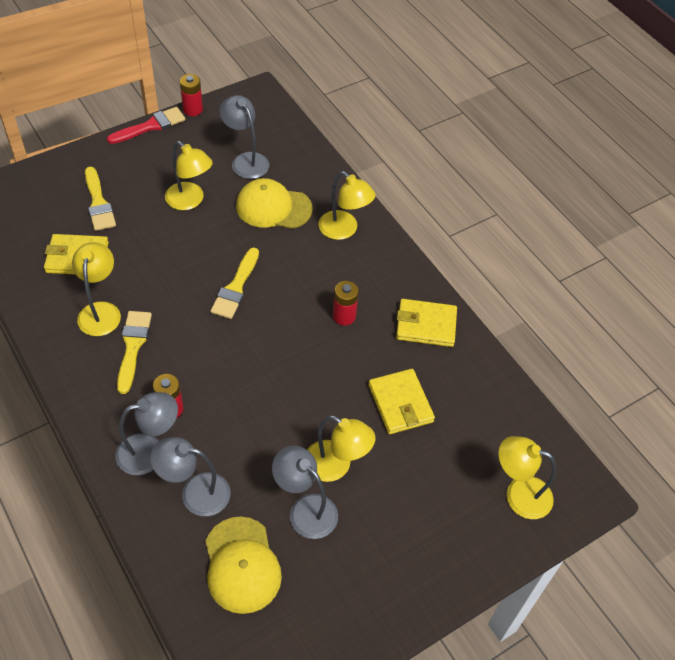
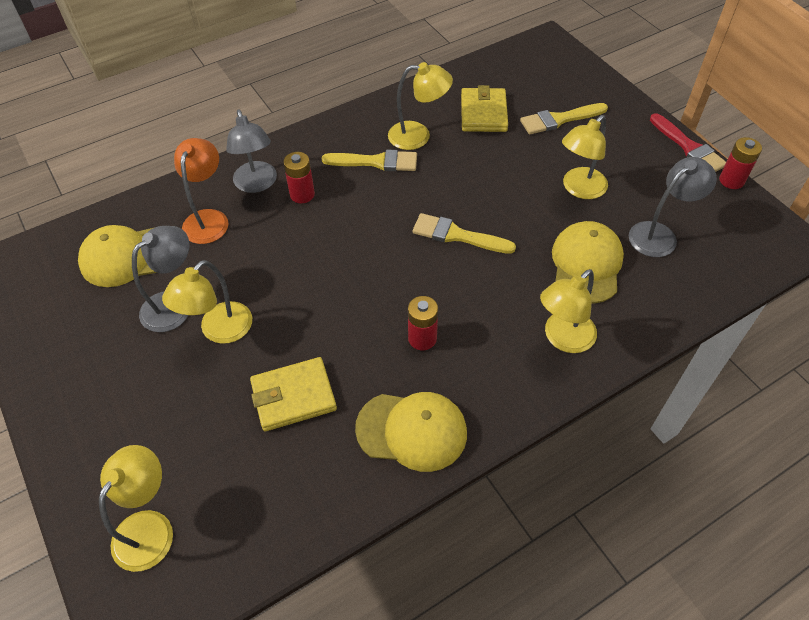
camera: 95 degrees right, 0 degrees up
(195, 493) = (208, 219): grey lamp -> orange lamp
(426, 325) = (412, 431): yellow wallet -> yellow cap

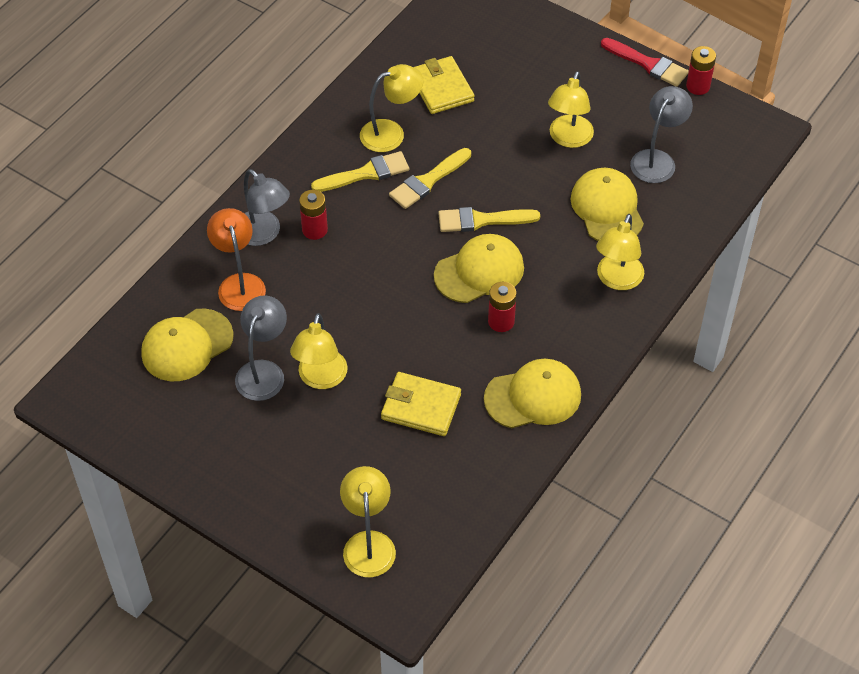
camera: 25 degrees left, 0 degrees up
(293, 396) = (421, 407): yellow wallet -> yellow wallet turned 60 degrees clockwise
(428, 282) = (479, 271): none -> yellow cap
(559, 119) = (517, 72): yellow brush -> yellow brush (428, 181)

